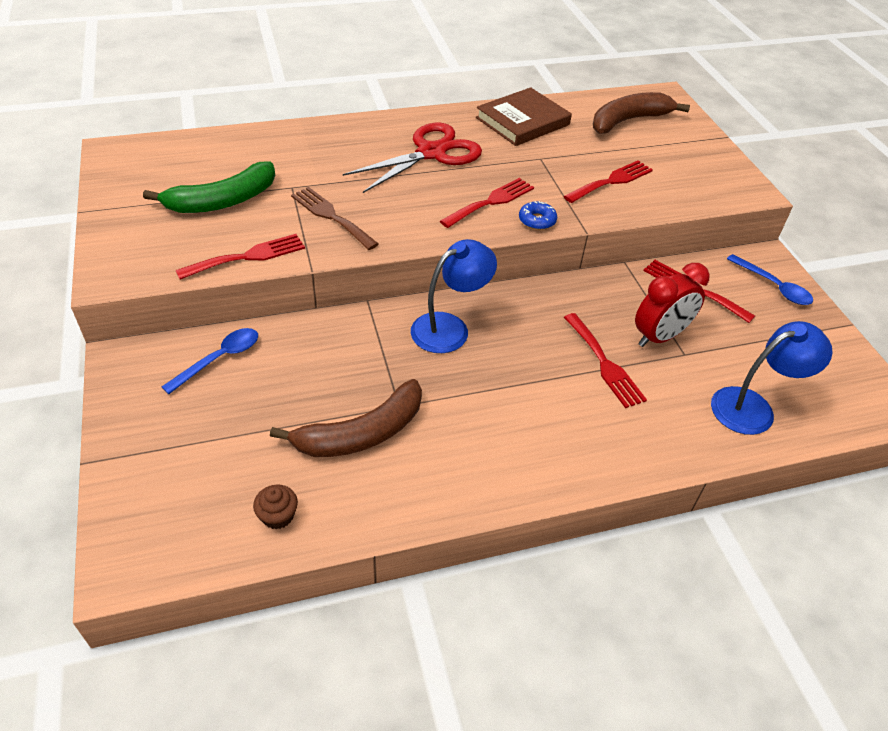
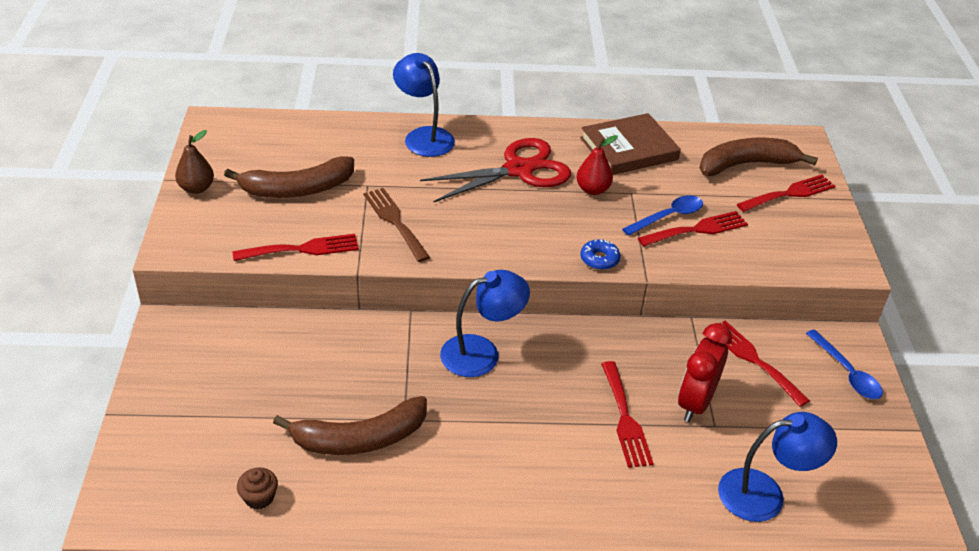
camera: 15 degrees right, 5 degrees down
(116, 215) = (196, 188): none -> brown pear
(219, 359) = (253, 342): blue spoon -> blue spoon (668, 217)
(222, 201) = (297, 189): green banana -> brown banana
(330, 135) = (424, 136): none -> blue lamp
(491, 202) = (559, 232): red fork -> red fork (789, 193)
(505, 160) = (592, 190): none -> red pear
(659, 337) = (695, 403): red clock -> red clock turned 135 degrees clockwise

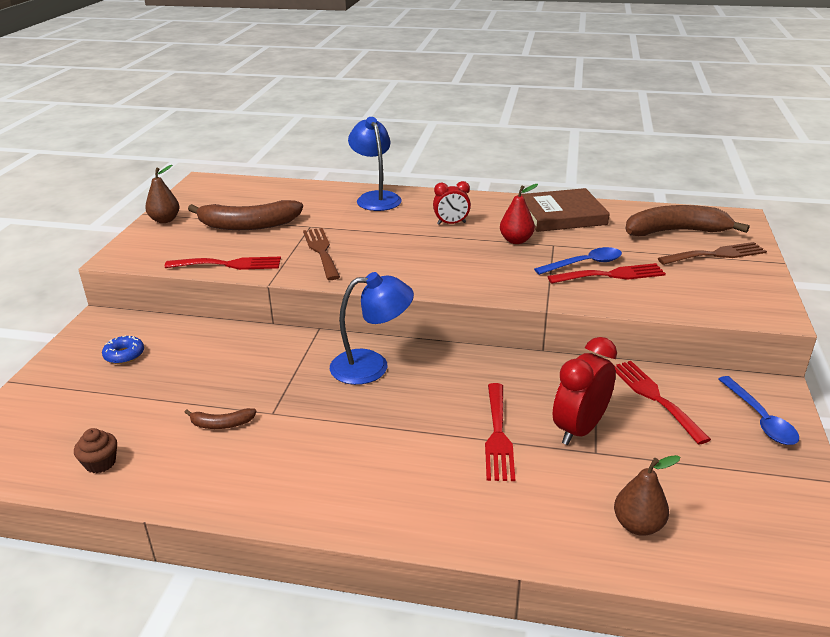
camera: 15 degrees right, 10 degrees down
(359, 439) = (221, 424): brown banana -> brown banana, size x0.46
(519, 170) = (451, 223): red scissors -> red clock
(599, 259) = (503, 290): blue donut -> blue donut (124, 355)
(764, 494) = (638, 525): blue lamp -> brown pear
(789, 193) = (716, 254): red fork -> brown fork

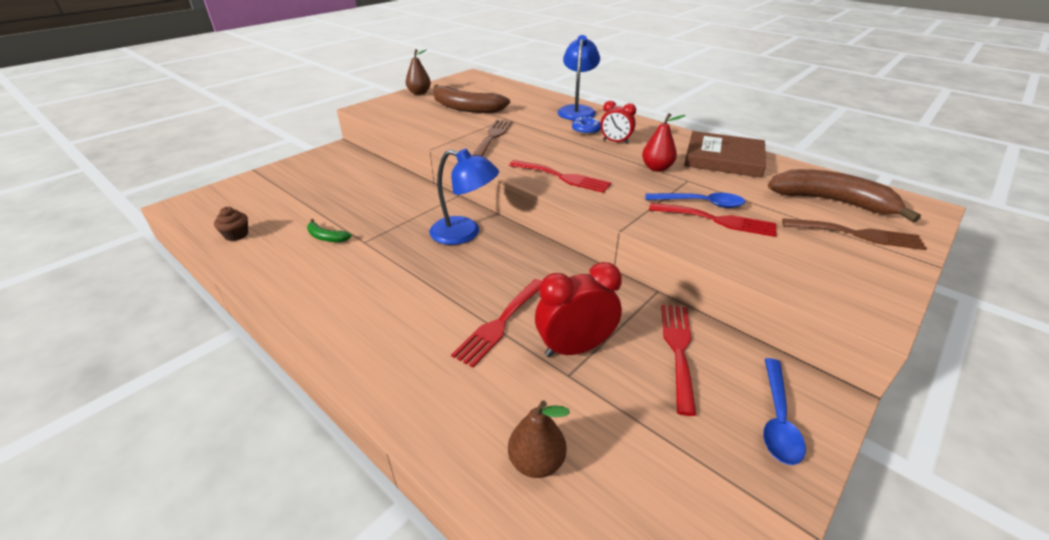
camera: 30 degrees right, 5 degrees up
(124, 355) = (325, 174): blue donut -> blue donut (586, 130)
(221, 424) = (326, 237): brown banana -> green banana
(229, 264) = (422, 129): red fork -> red fork (563, 177)

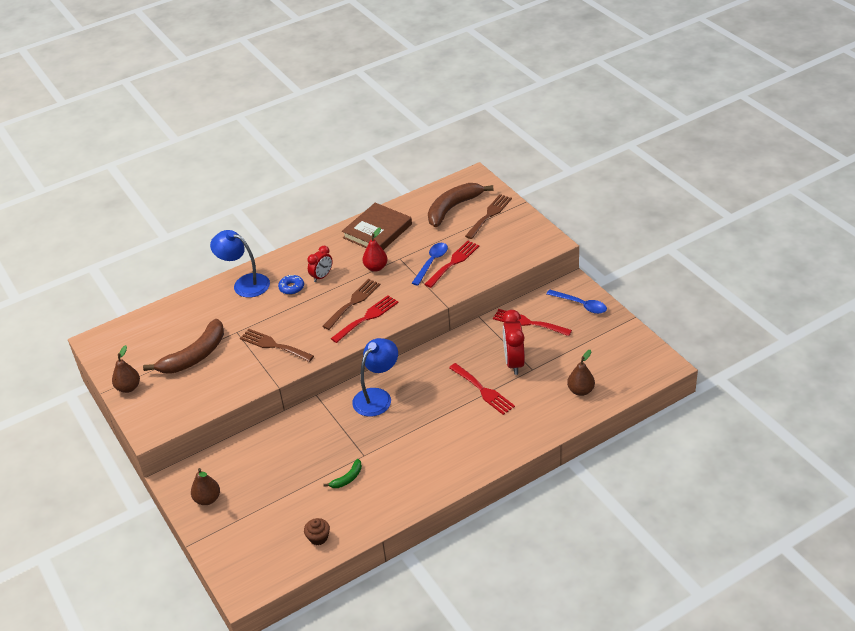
camera: 70 degrees left, 5 degrees up
(309, 167) = (207, 499): none -> brown pear
(584, 165) = (353, 302): none -> brown fork

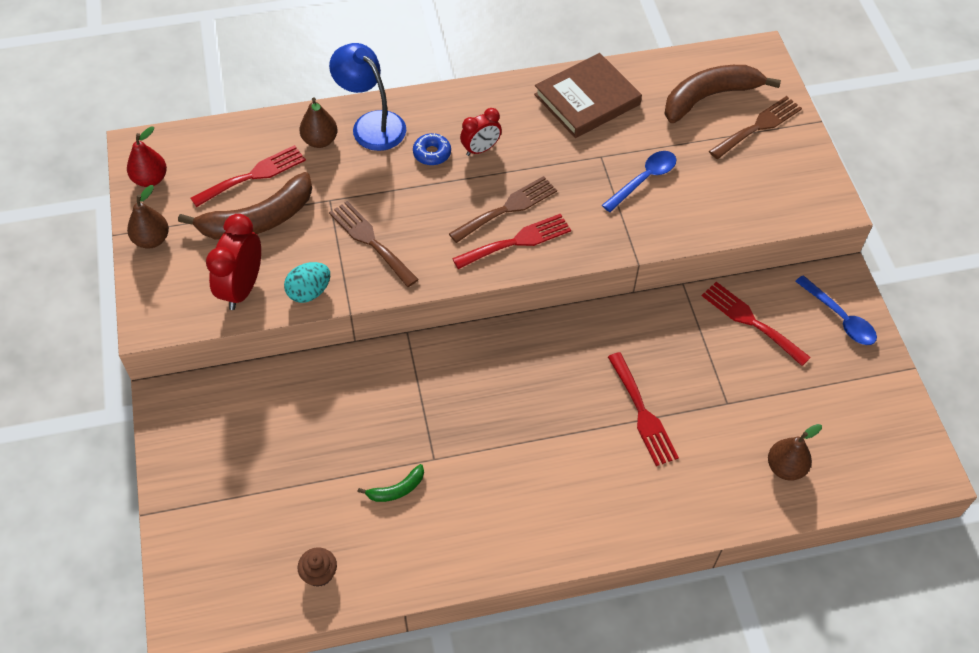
camera: 15 degrees right, 15 degrees up
(207, 499) = (197, 449): brown pear -> brown pear (320, 140)
(246, 384) = (309, 292): none -> turquoise egg
(376, 267) = (561, 160): red pear -> red pear (150, 179)
(377, 397) = (489, 367): blue lamp -> none
(453, 262) = (675, 190): red fork -> red fork (253, 175)
(514, 362) = (704, 381): red clock -> red clock (242, 288)

